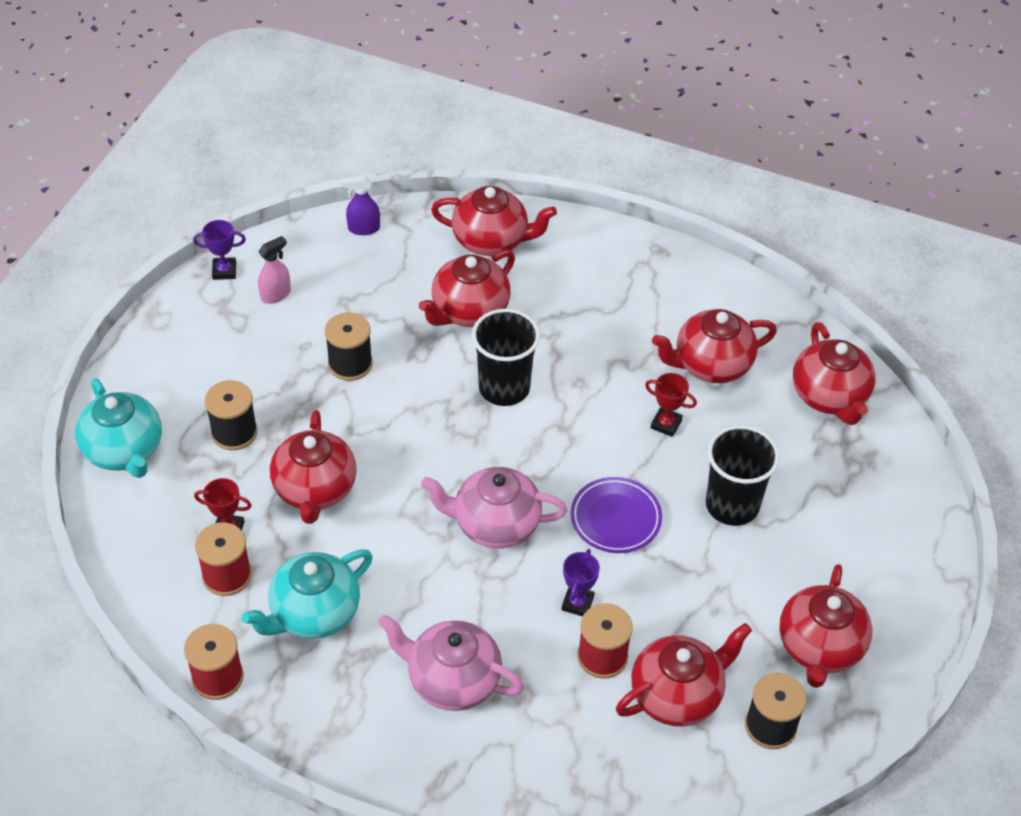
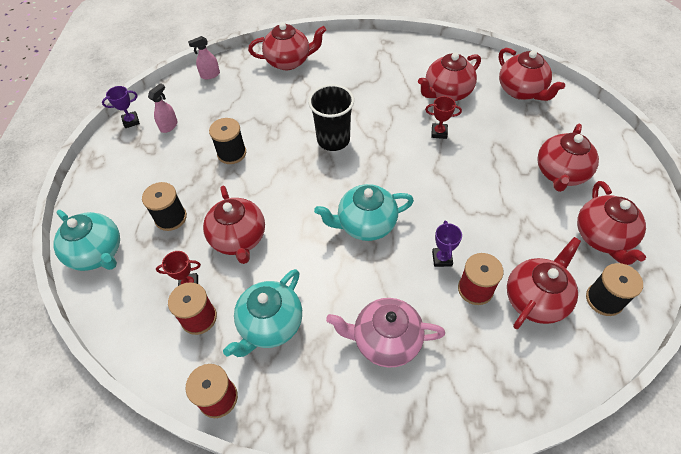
camera: 15 degrees left, 5 degrees up
(363, 228) = (210, 75): purple spray bottle -> pink spray bottle
(469, 311) = (292, 102): red teapot -> red teapot (560, 173)
(495, 524) = (365, 224): pink teapot -> turquoise teapot
(615, 518) = (438, 197): purple plate -> none
(732, 505) = (502, 167): black cup -> none

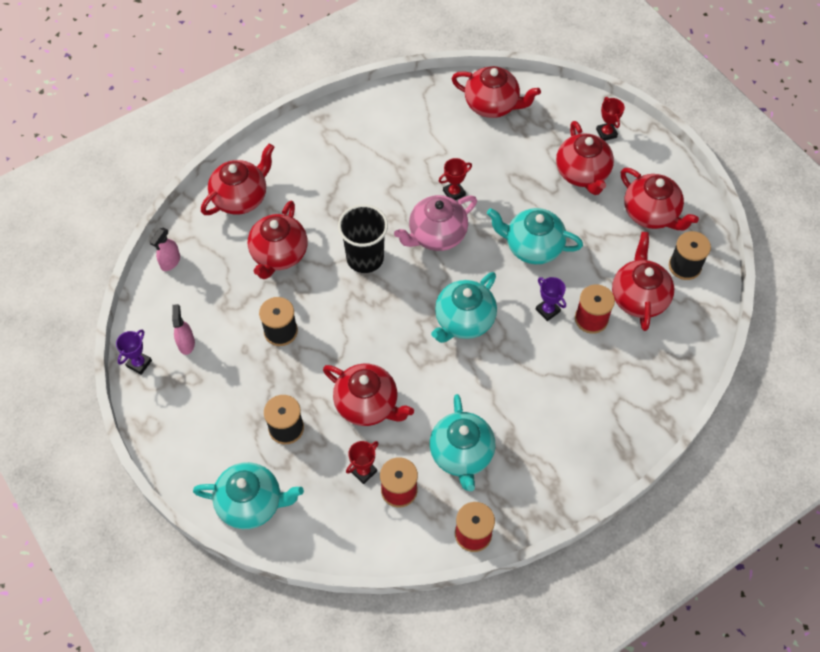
camera: 40 degrees left, 5 degrees up
(385, 340) = (558, 404): pink teapot -> pink teapot (436, 235)
(447, 93) = (427, 145): red teapot -> red teapot (279, 254)
(470, 203) = (532, 247): none -> turquoise teapot
(607, 155) = (606, 133): none -> red trophy

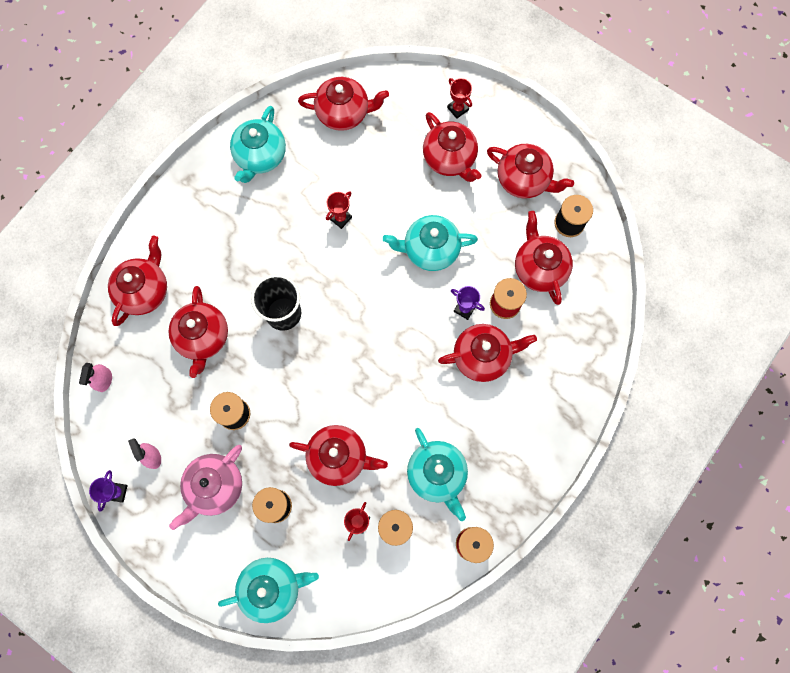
camera: 20 degrees left, 15 degrees up
(436, 235) = (340, 267): pink teapot -> pink teapot (214, 487)
(463, 321) = (394, 345): turquoise teapot -> turquoise teapot (260, 156)
(550, 360) = (482, 356): none -> red teapot

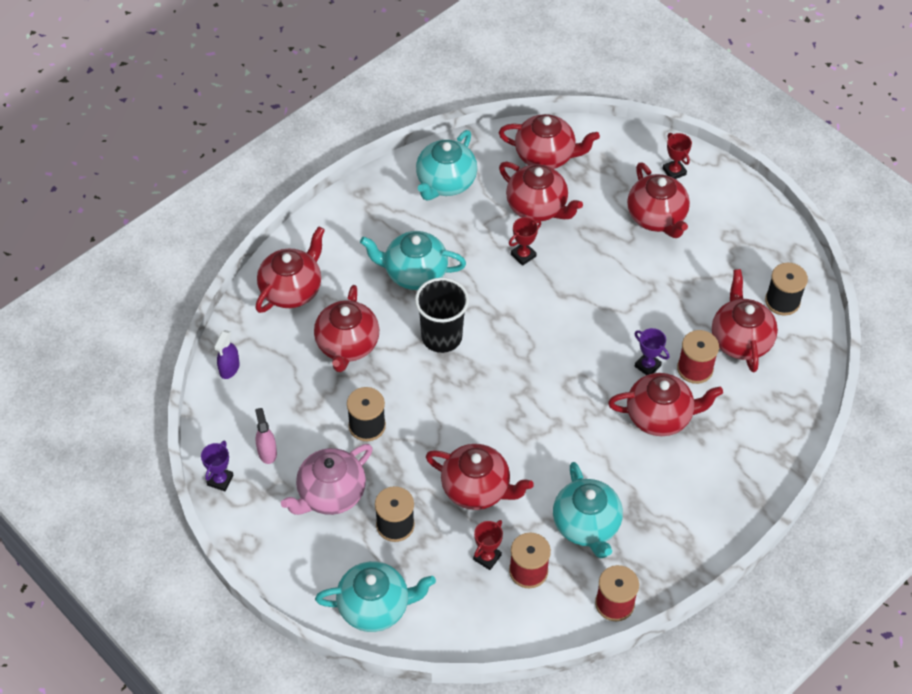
camera: 10 degrees right, 20 degrees down
(104, 380) = (229, 368): pink spray bottle -> purple spray bottle
(430, 249) = (618, 302): turquoise teapot -> turquoise teapot (414, 273)
(524, 180) = (737, 251): red teapot -> red teapot (537, 207)

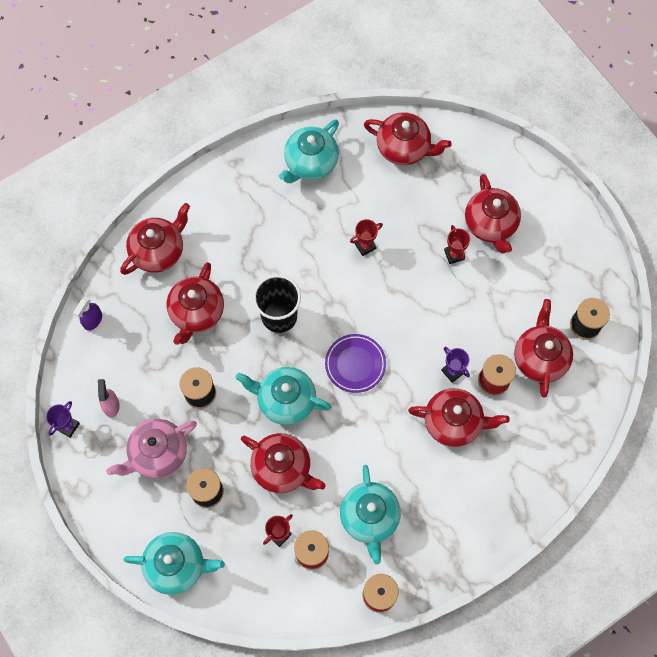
camera: 10 degrees right, 15 degrees up
(414, 273) = (267, 250): turquoise teapot -> turquoise teapot (285, 400)
(537, 207) = (386, 199): red teapot -> none
(537, 373) = (355, 364): none -> purple plate
(674, 171) = (515, 180): red trophy -> red trophy (454, 255)

